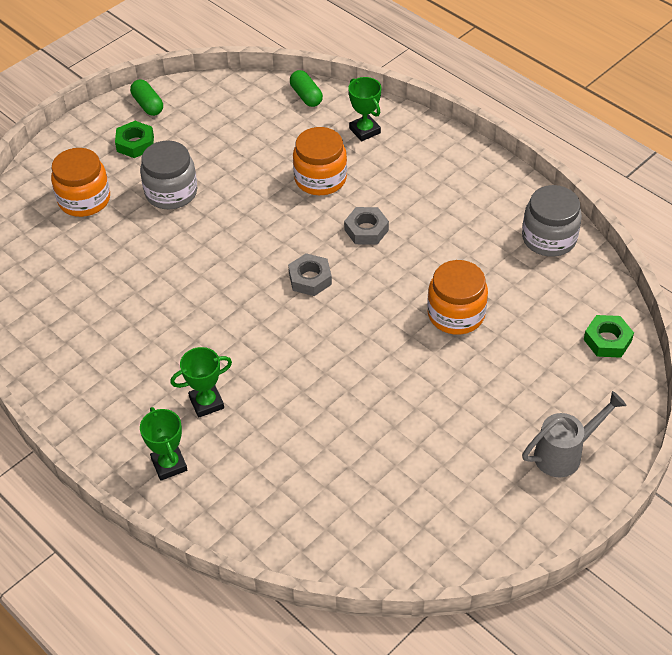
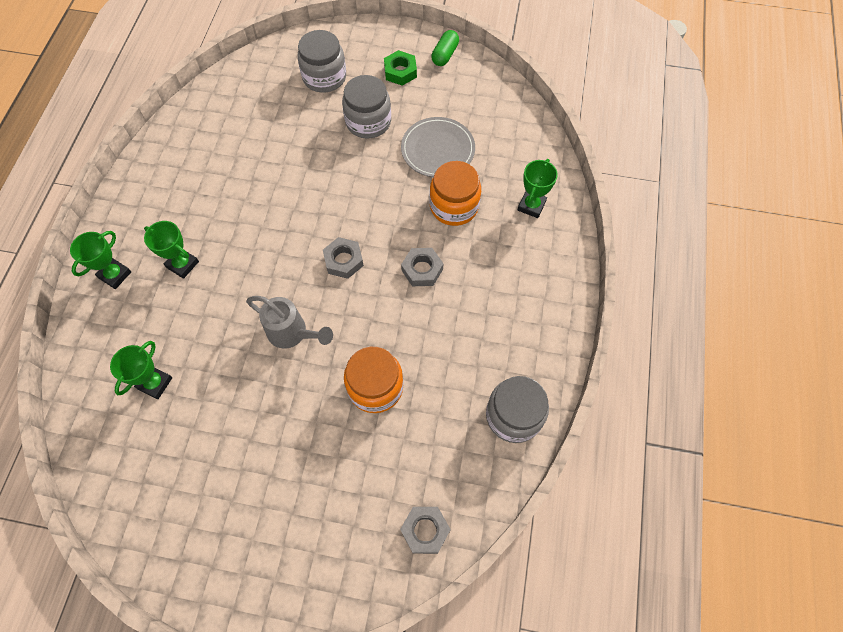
camera: 55 degrees right, 15 degrees up
(84, 199) = (324, 77): orange jar -> grey jar
(250, 160) = (438, 149): none -> grey plate
(306, 96) = (537, 144): green capsule -> none
(324, 477) = (155, 383): none -> green trophy
(565, 453) = (275, 559): grey watering can -> grey watering can (293, 333)
(607, 340) = (425, 530): green nut -> grey nut

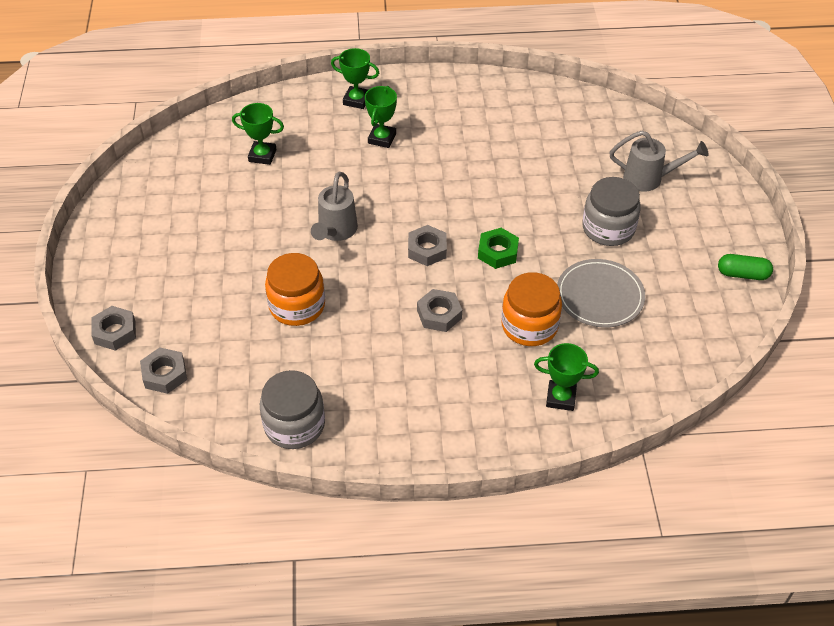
camera: 75 degrees right, 15 degrees down
(324, 77) = (650, 179): grey jar -> grey watering can
(354, 578) = (115, 332): none -> grey nut
(400, 72) = (693, 239): green nut -> green nut (497, 252)

